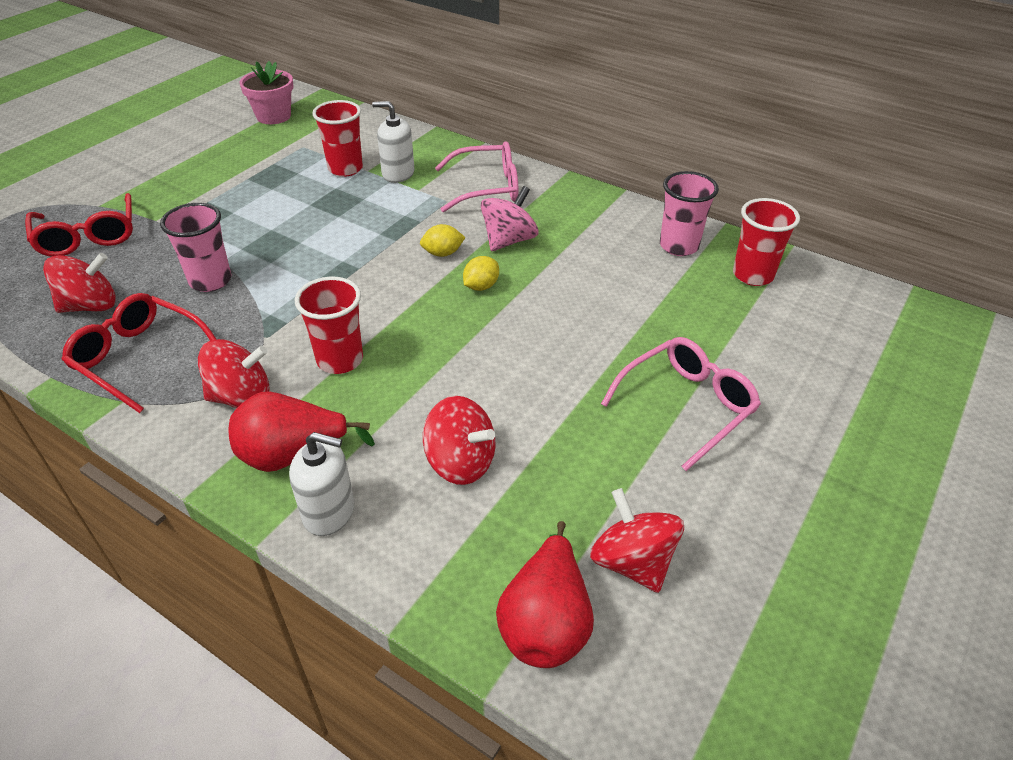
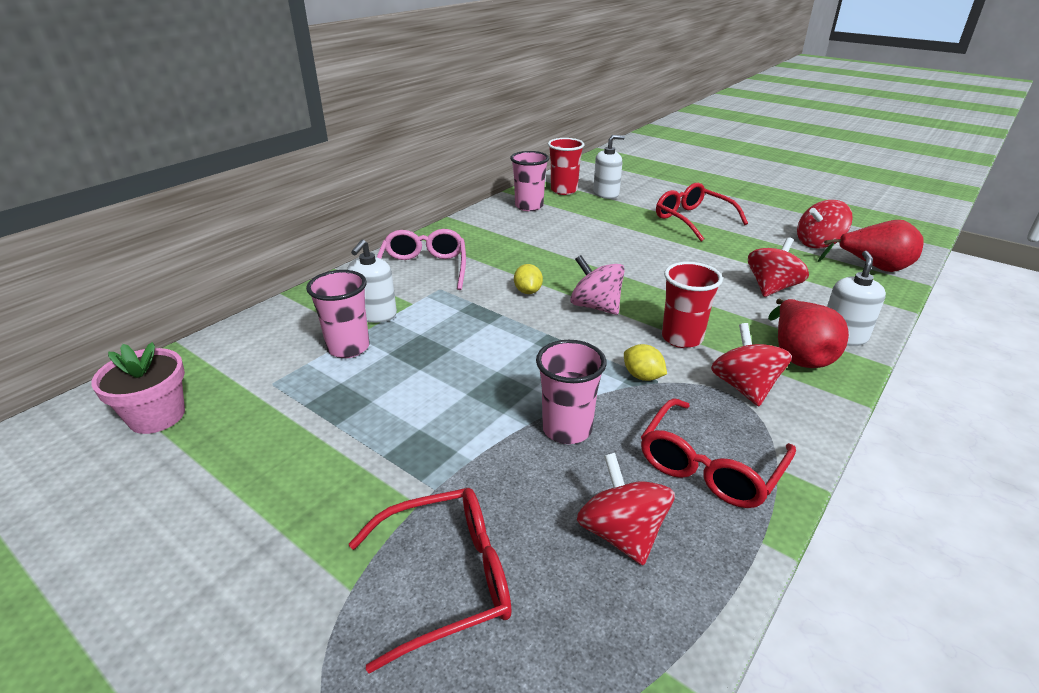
camera: 85 degrees left, 10 degrees down
(345, 169) = (348, 348): red cup -> pink cup
(481, 286) = (576, 276): yellow lemon -> yellow lemon (642, 376)
(509, 240) = (512, 263): pink spinning top -> pink spinning top (595, 306)
(686, 406) = (692, 220): pink glasses -> red glasses
(758, 316) = (606, 194): none -> white soap dispenser

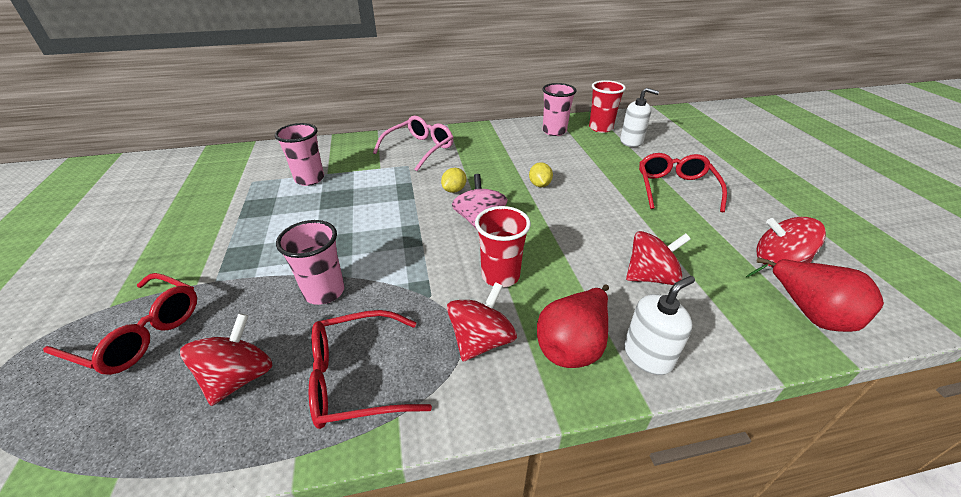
camera: 40 degrees right, 5 degrees up
(157, 416) = (193, 174): pink flower pot -> none
(375, 314) = (352, 166): white soap dispenser -> none
(642, 376) = (425, 287): yellow lemon -> yellow lemon (539, 185)

